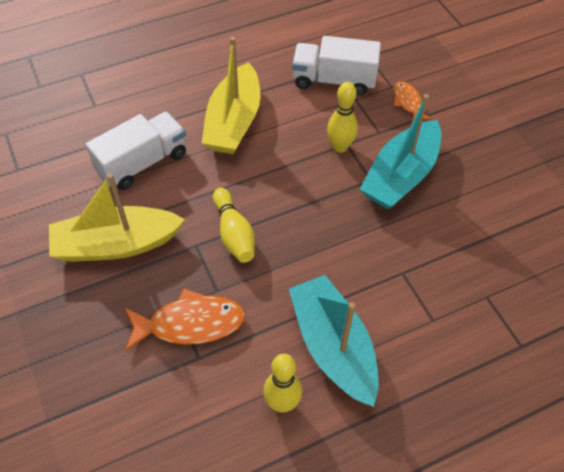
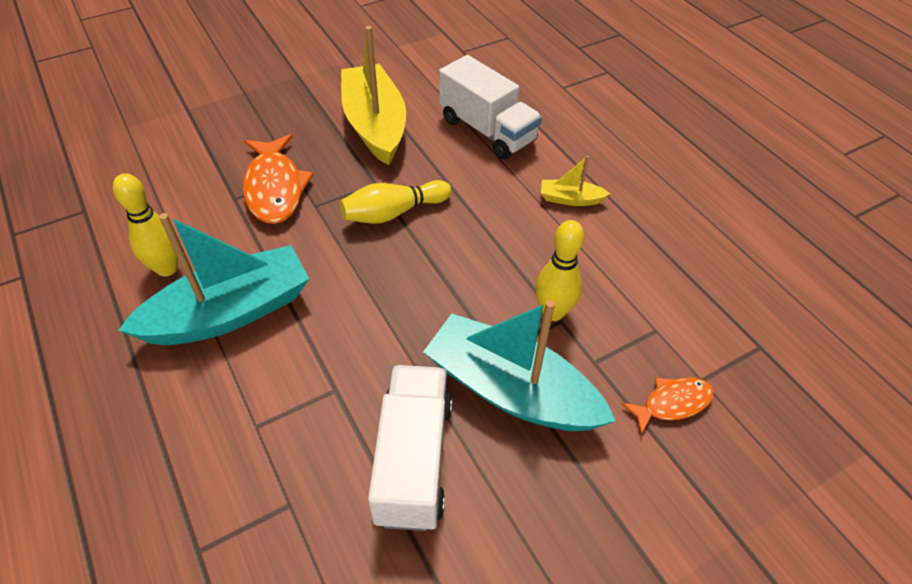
camera: 85 degrees right, 5 degrees down
(234, 122) = (570, 199): yellow boat -> yellow boat, size x0.45
(334, 80) = (686, 302): white truck -> white truck (413, 460)

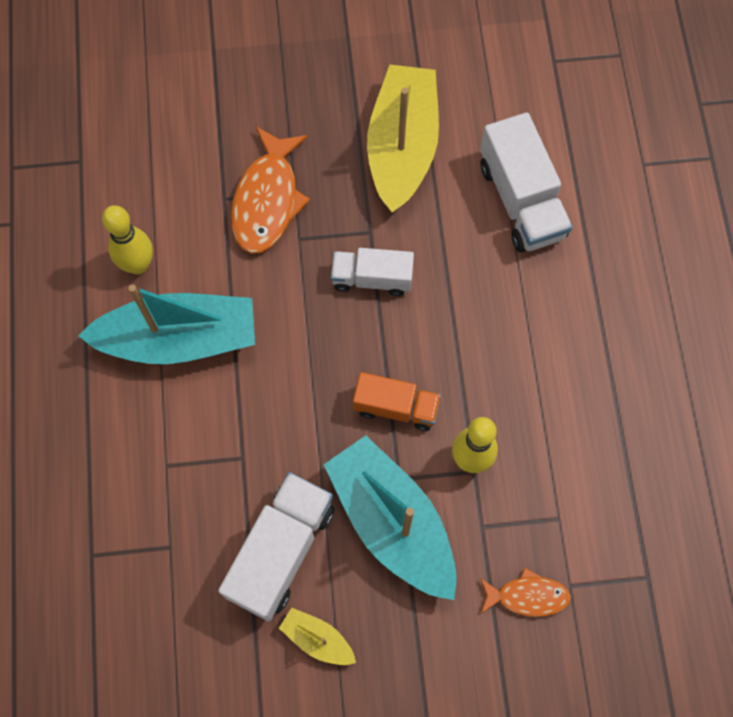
camera: 25 degrees right, 20 degrees up
(393, 213) = (372, 278): yellow bowling pin -> white truck
(464, 296) = (396, 407): none -> orange truck
(570, 199) = (561, 331): yellow boat -> yellow boat (317, 639)

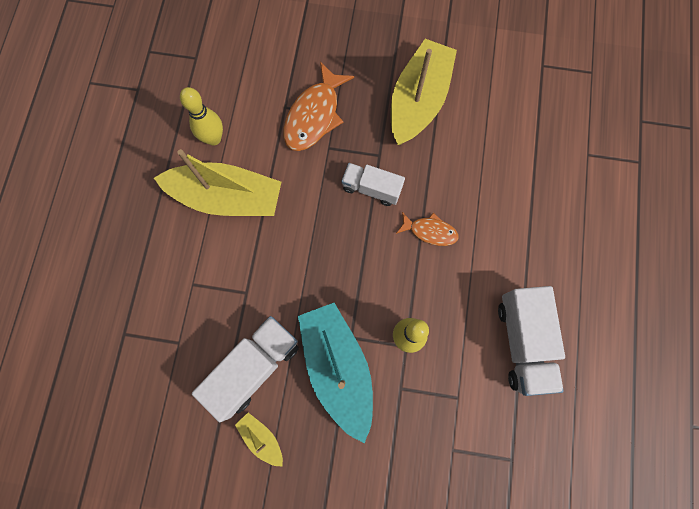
camera: 15 degrees right, 5 degrees up
(179, 339) = (227, 197): turquoise boat -> yellow boat
(396, 407) = (363, 285): orange truck -> none
(521, 200) = (492, 159): white truck -> white truck (523, 342)
(527, 596) = (420, 449): orange fish -> orange fish (430, 231)

